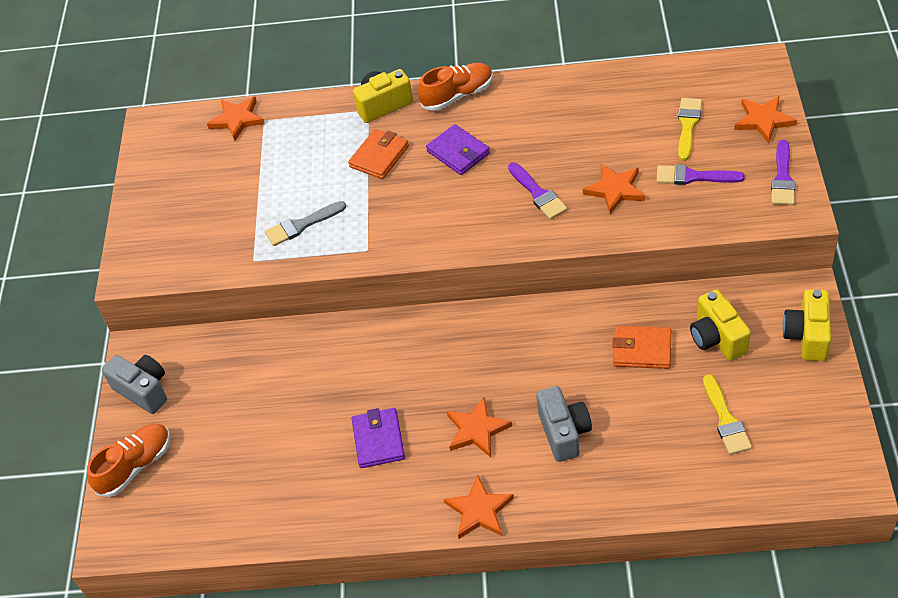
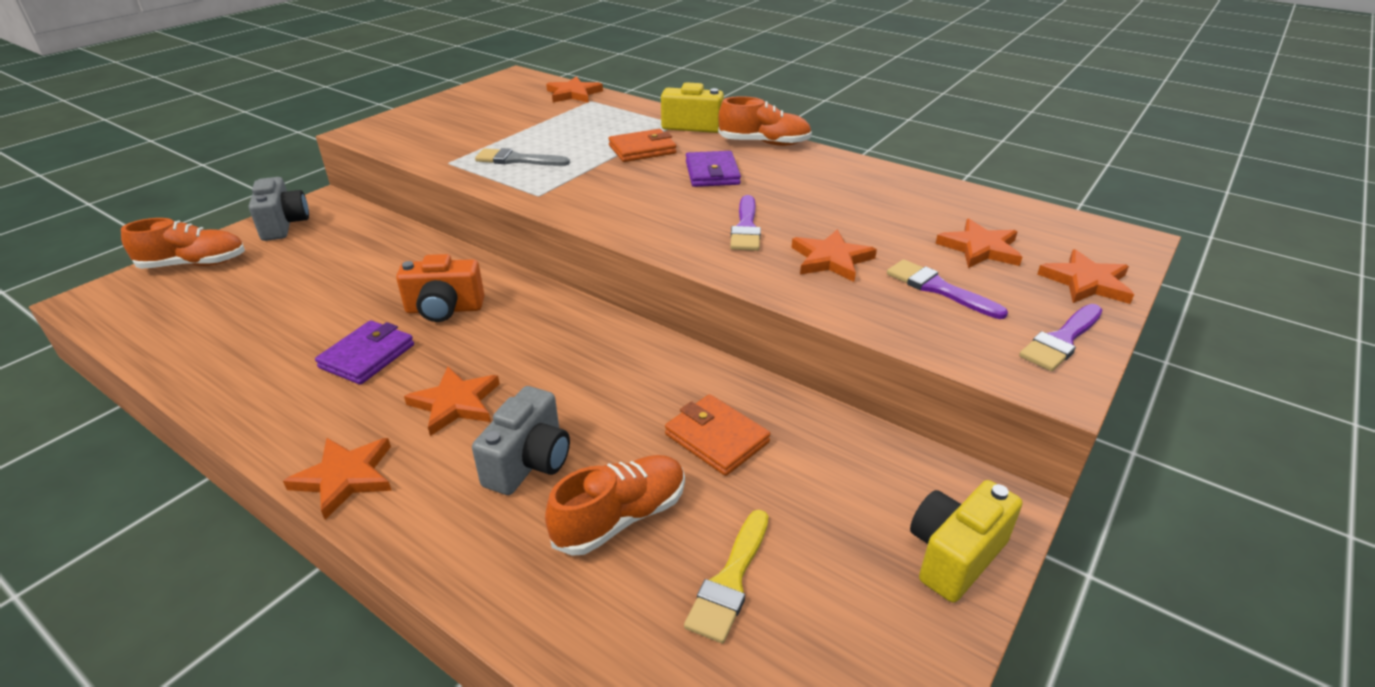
camera: 30 degrees right, 15 degrees down
(377, 376) = (444, 309): none -> orange camera
(644, 427) = (620, 518): none -> orange shoe
(688, 125) = (980, 248): yellow brush -> orange star
(717, 338) = (822, 481): yellow camera -> none

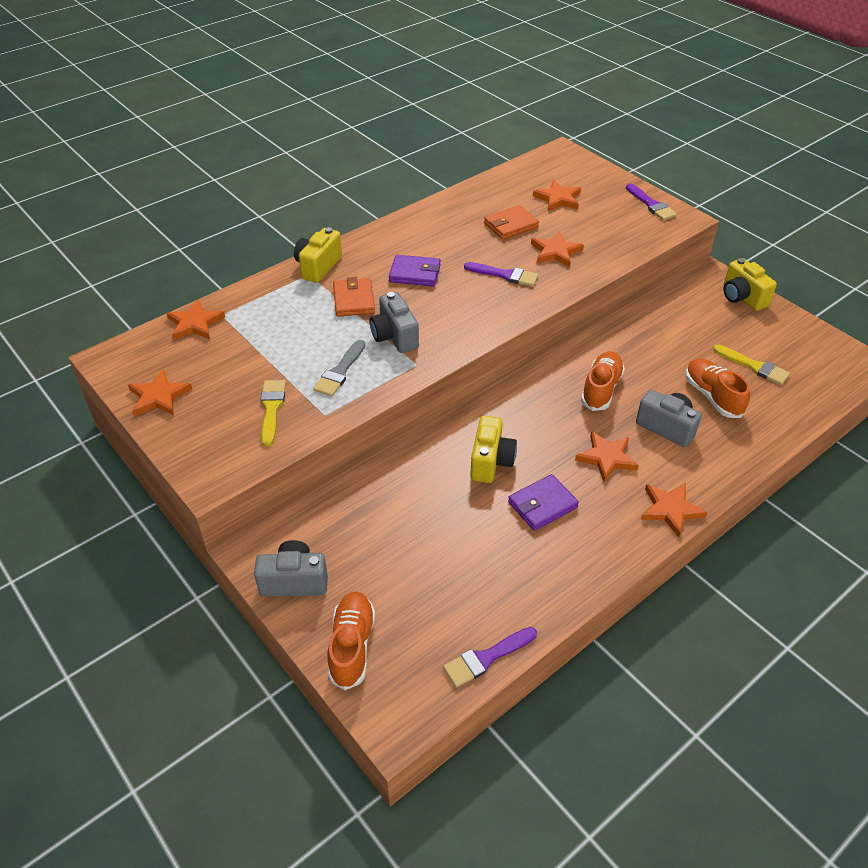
camera: 75 degrees left, 10 degrees up
(367, 356) = (542, 505): purple wallet -> purple wallet turned 75 degrees counterclockwise
(444, 309) = (491, 461): orange camera -> yellow camera
(456, 140) = (271, 408): none -> yellow brush
(585, 178) = (394, 337): none -> grey camera
(716, 438) = (656, 352): orange wallet -> orange wallet (511, 225)
(764, 143) = (372, 239): orange shoe -> orange shoe (601, 389)
(938, 288) = (597, 225): purple brush -> purple brush (486, 658)
(1086, 282) = (601, 179): orange star -> orange star (159, 397)

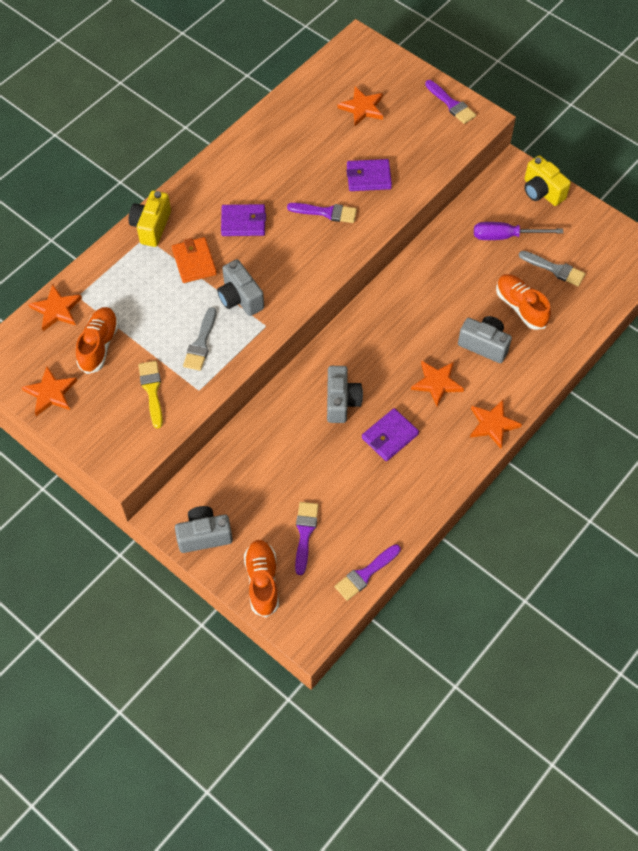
camera: 10 degrees left, 15 degrees up
(418, 597) = (305, 533): none -> purple brush
(491, 461) = (341, 402): yellow camera -> grey camera
(511, 225) = (322, 149): orange wallet -> none
(555, 252) = (368, 177): orange star -> purple wallet
(601, 389) = (425, 313): orange shoe -> orange shoe (99, 345)
(699, 331) = (505, 236): none -> purple screwdriver
(754, 366) = (555, 269): yellow brush -> grey brush

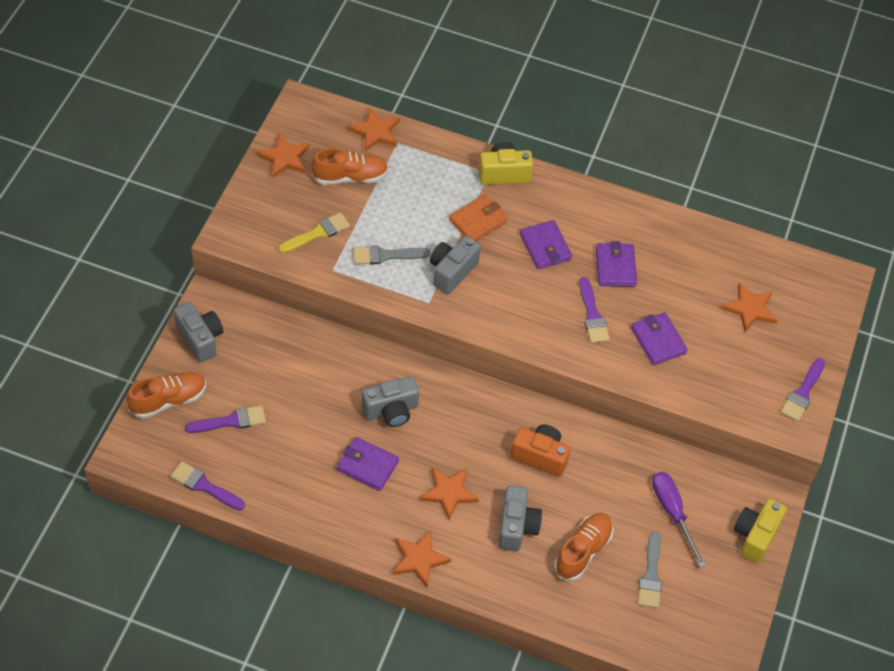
camera: 65 degrees right, 5 degrees down
(285, 181) = (615, 267): none -> purple wallet
(424, 307) = (540, 456): none -> orange camera

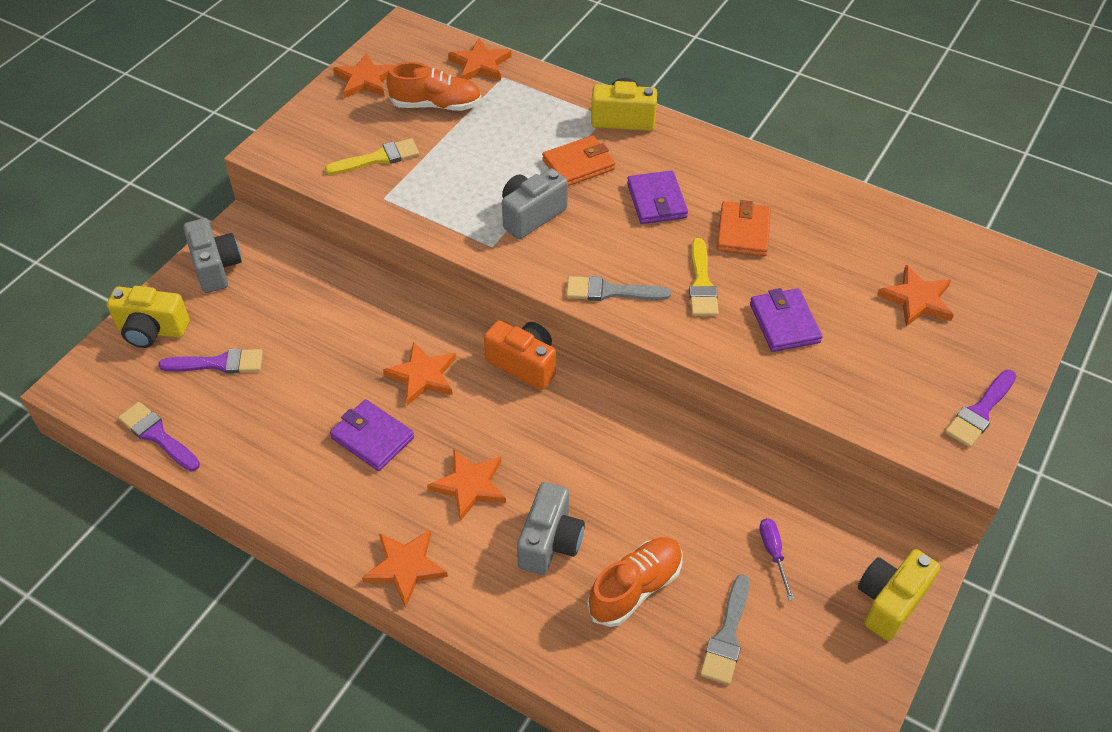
camera: 15 degrees right, 5 degrees down
(168, 400) = (152, 330): orange shoe -> yellow camera
(385, 255) = (453, 190): grey brush -> grey brush (610, 291)
(391, 411) = (422, 376): grey camera -> orange star
(540, 456) = (603, 455): orange camera -> orange camera (524, 364)
(592, 315) = (701, 283): purple brush -> yellow brush
(615, 267) = (743, 232): purple wallet -> orange wallet
(672, 512) = (773, 553): purple screwdriver -> purple screwdriver, size x0.59

